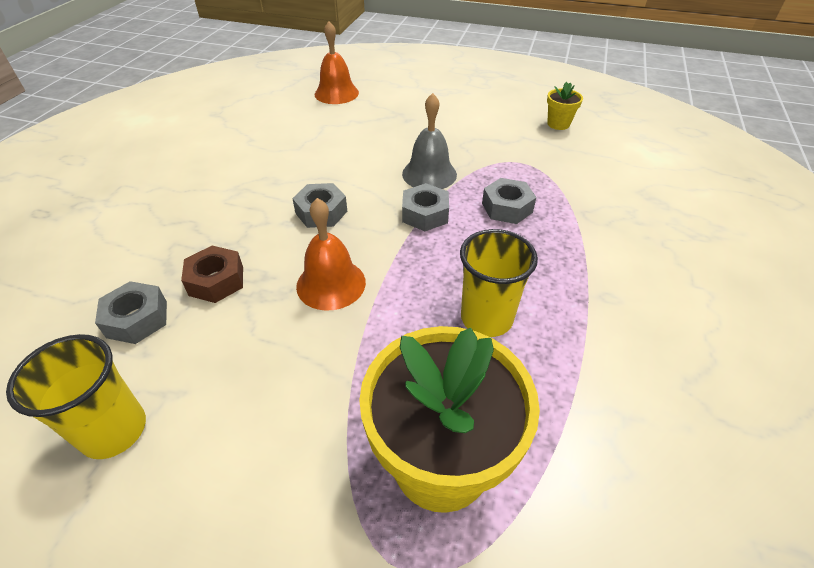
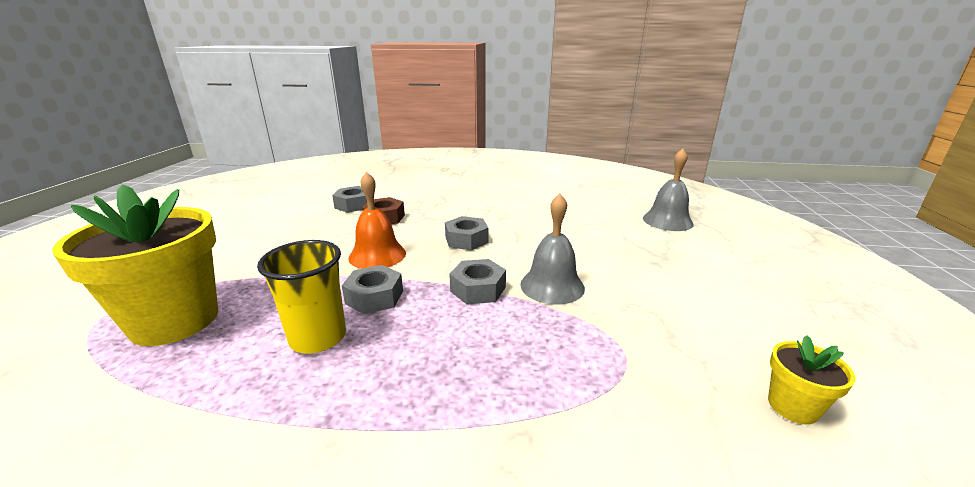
camera: 80 degrees right, 20 degrees down
(114, 430) = (274, 215): yellow cup -> none
(336, 93) = (667, 221): orange bell -> grey bell
(507, 208) = (508, 347): grey nut -> grey nut (374, 297)

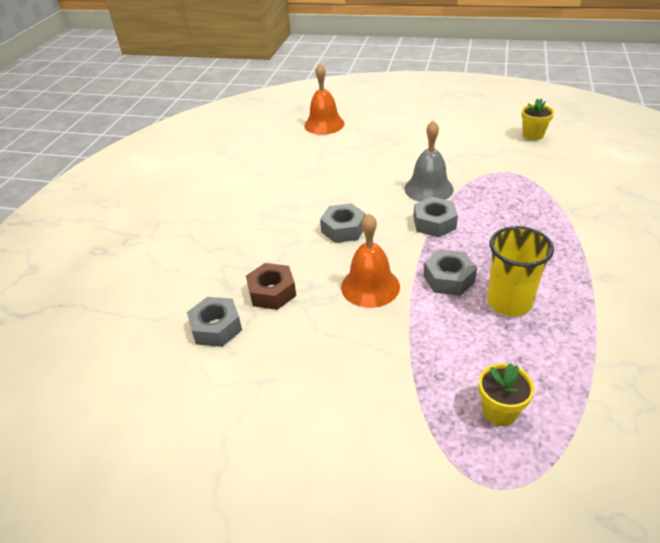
camera: 80 degrees left, 15 degrees up
(175, 321) = (499, 411): yellow flower pot -> yellow flower pot, size x0.44
(667, 221) = (324, 124): grey bell -> orange bell

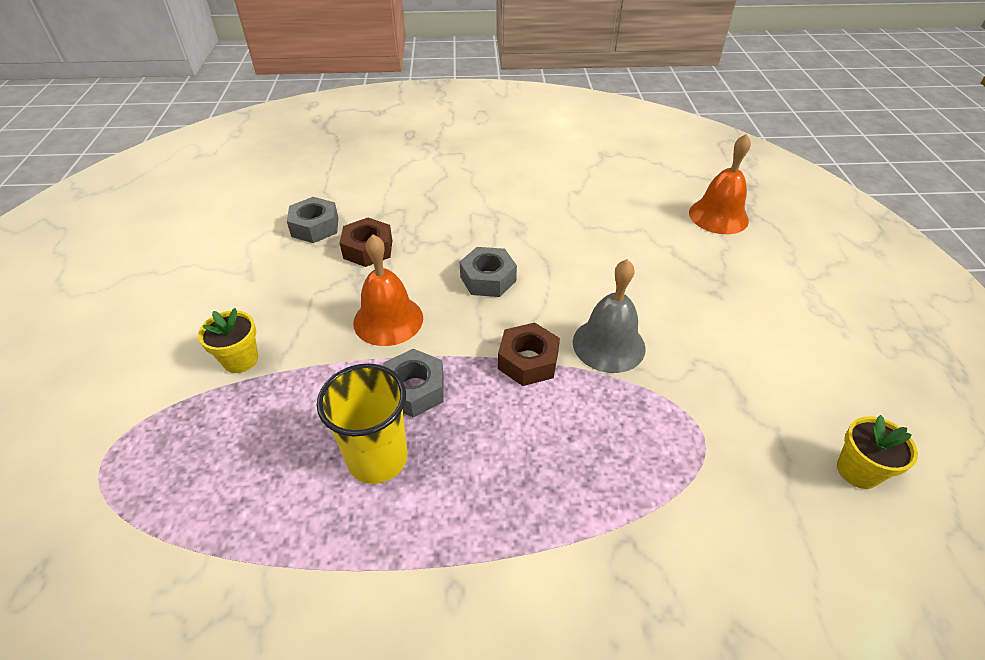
camera: 70 degrees right, 5 degrees up
(434, 223) = (528, 361): grey nut -> brown nut
(499, 411) = (196, 459): yellow flower pot -> yellow flower pot (240, 360)

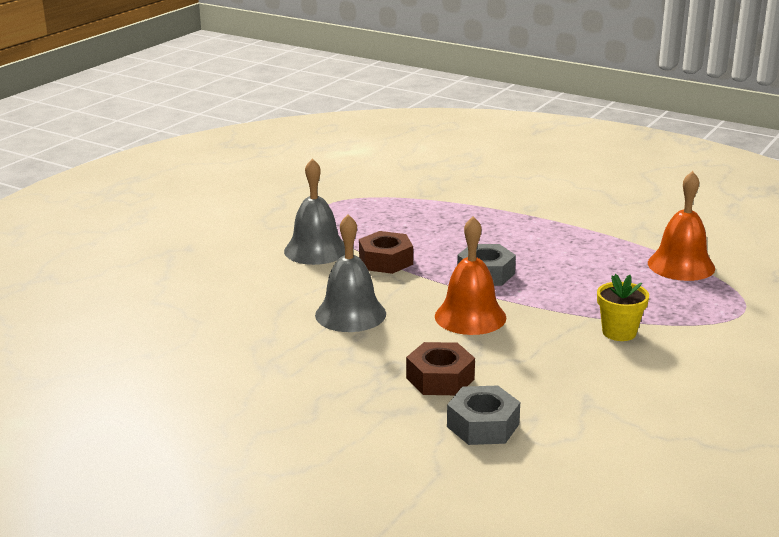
camera: 145 degrees left, 20 degrees down
(377, 458) = (538, 254): yellow cup -> none
(488, 279) = (350, 314): grey nut -> grey bell
(718, 216) = (70, 285): orange bell -> orange bell (681, 265)
(857, 471) = (268, 175): yellow flower pot -> none

